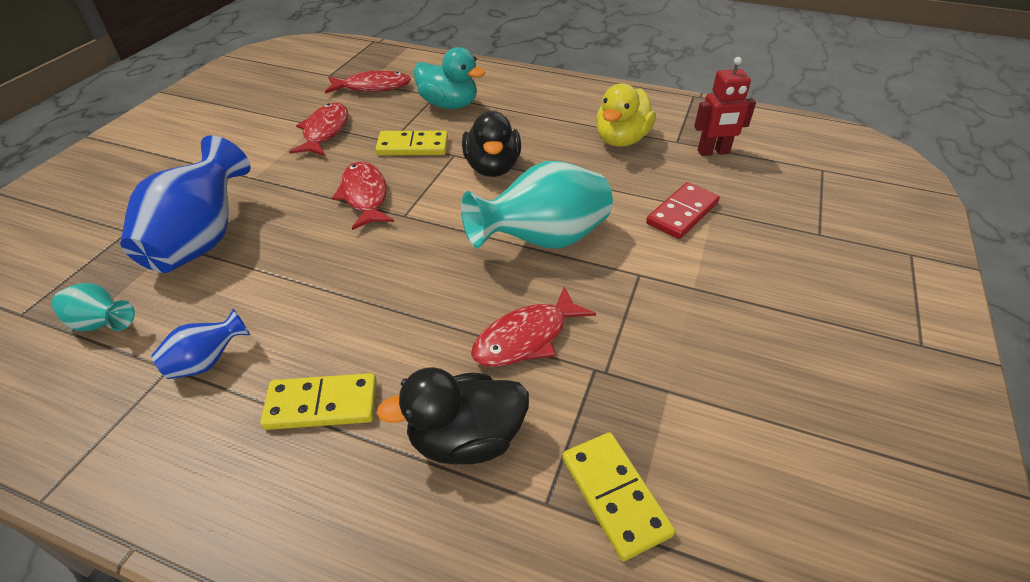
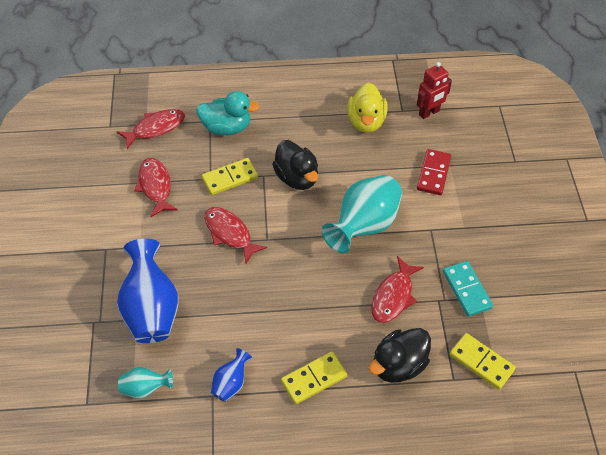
camera: 25 degrees left, 10 degrees up
(651, 371) = (466, 290): none -> turquoise domino

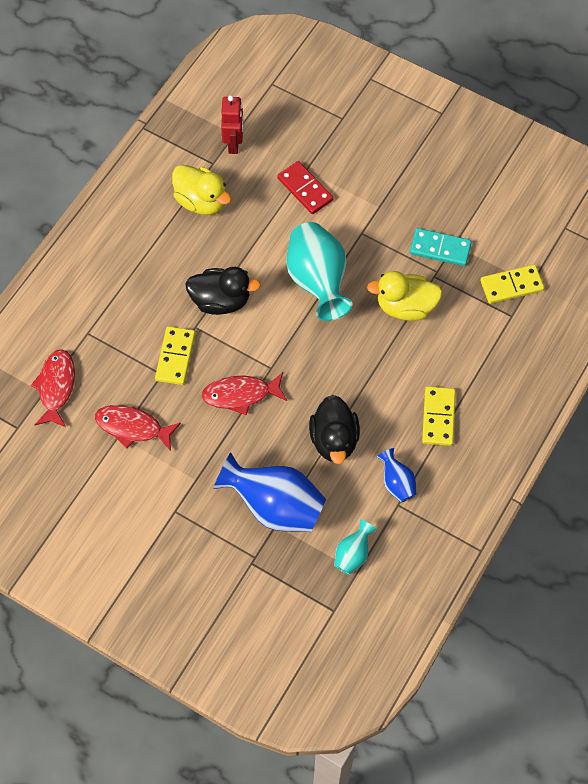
camera: 55 degrees left, 10 degrees up
(227, 127) = (109, 323): turquoise duck -> none
(393, 296) = (405, 307): red fish -> yellow duck
(398, 365) = (471, 347): black duck -> black duck (334, 440)

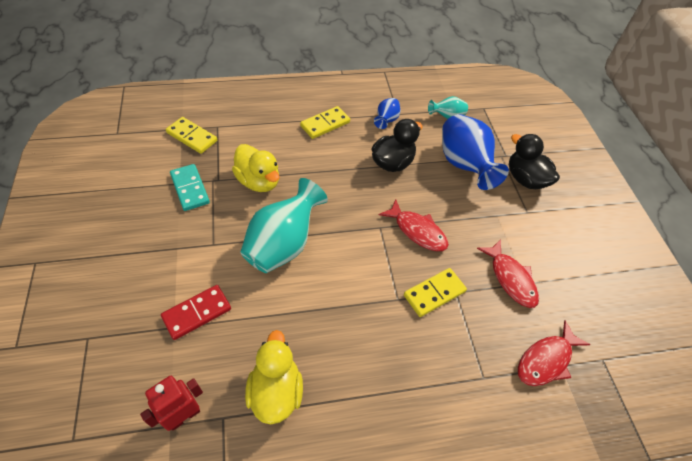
camera: 135 degrees left, 10 degrees down
(221, 301) = (359, 298): black duck -> black duck (525, 179)
(305, 189) = (197, 313): red domino -> red domino turned 45 degrees clockwise

